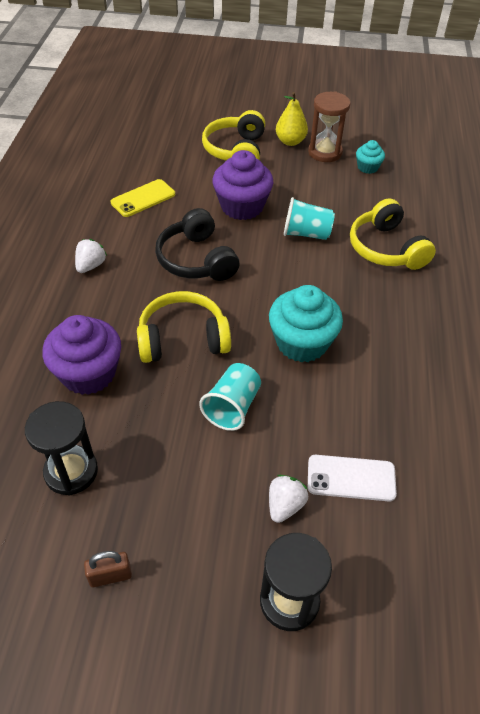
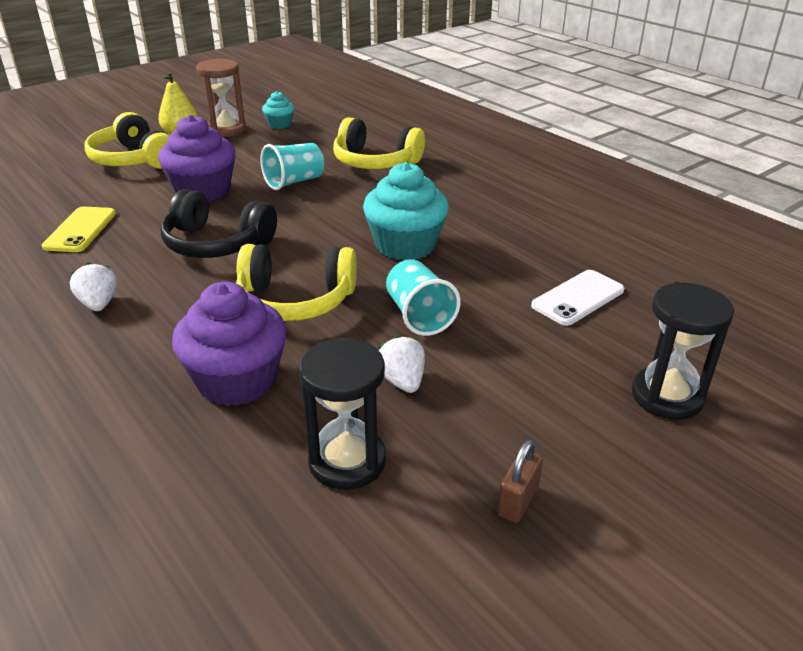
camera: 45 degrees left, 15 degrees down
(183, 339) = (296, 300): yellow headphones -> yellow headphones turned 120 degrees counterclockwise
(285, 505) = (564, 345): white strawberry -> white strawberry (402, 381)

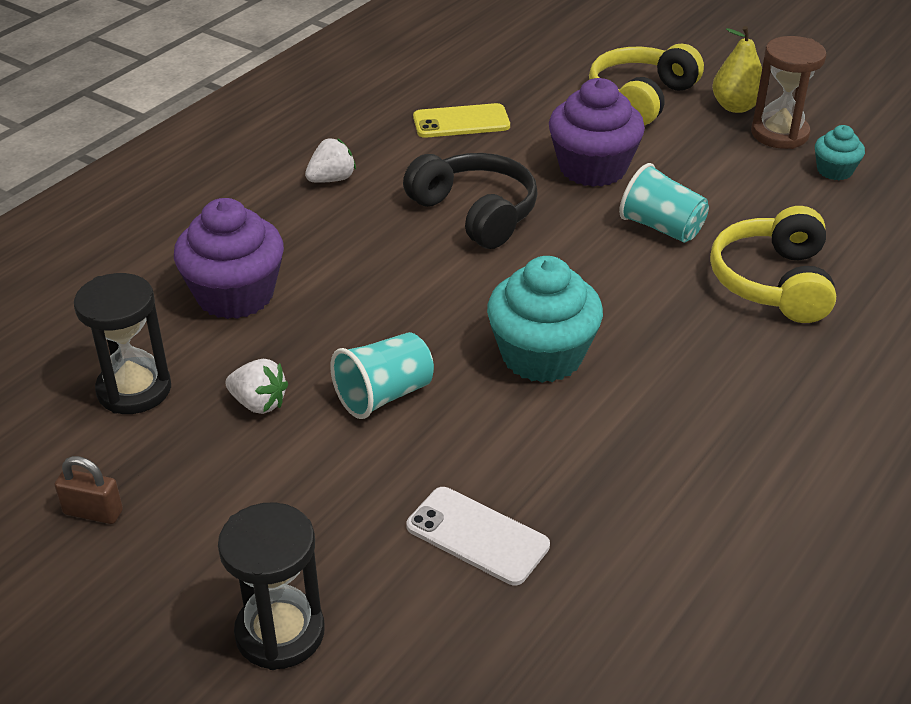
camera: 75 degrees right, 5 degrees up
(217, 244) = (475, 213): black headphones -> black headphones turned 135 degrees clockwise
(296, 300) = (382, 297): yellow headphones -> none
(402, 381) = (259, 403): white strawberry -> white strawberry turned 60 degrees clockwise

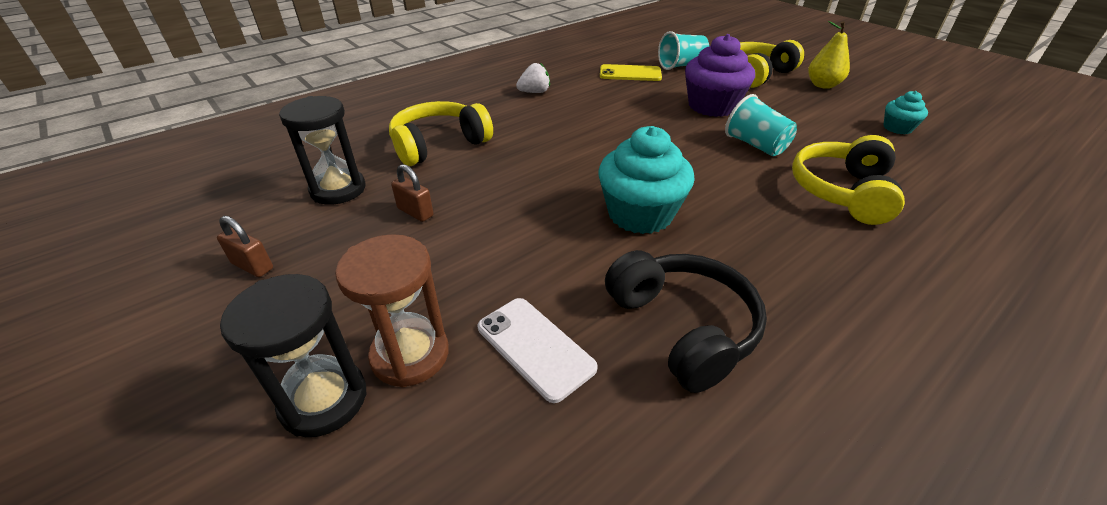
camera: 15 degrees right, 0 degrees up
(235, 295) = (439, 144): purple cupcake -> yellow headphones
(259, 403) = (415, 212): white strawberry -> brown padlock
(384, 395) = (508, 222): turquoise cup -> turquoise cup (681, 66)
(475, 213) = (621, 120): black headphones -> black headphones (683, 327)
(779, 134) = (854, 103): brown hourglass -> brown hourglass (410, 355)

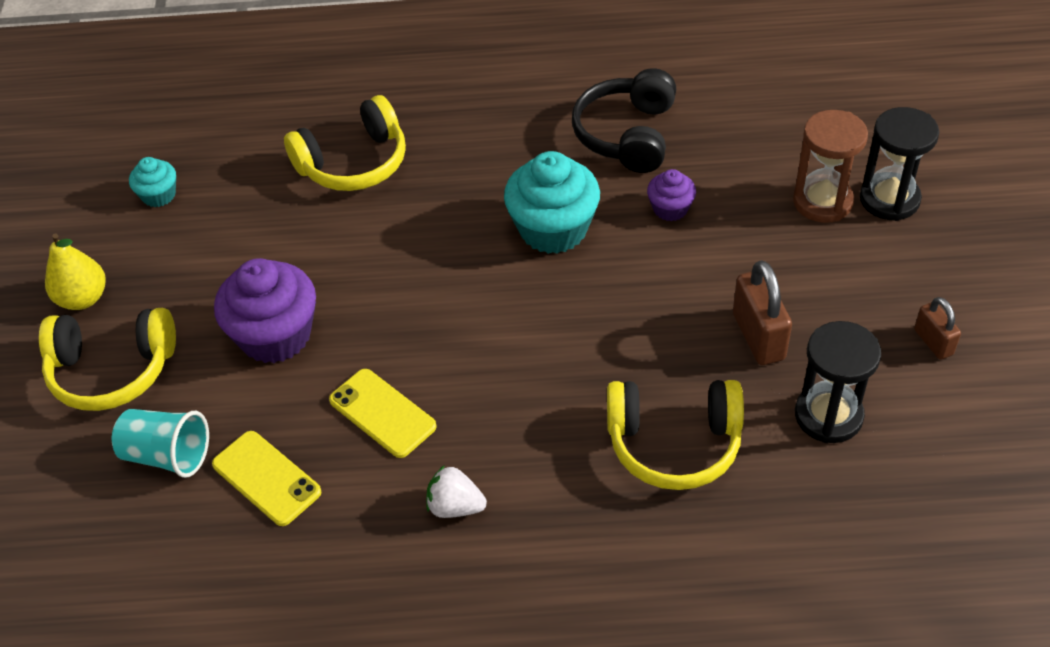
camera: 140 degrees left, 10 degrees up
(415, 212) = (758, 336): brown padlock -> brown padlock, size x1.65
(535, 347) = (735, 168): white phone -> none
(564, 272) = (670, 209): none -> purple cupcake
(612, 103) = (382, 413): none -> yellow phone
(755, 145) = (333, 249): turquoise cup -> none

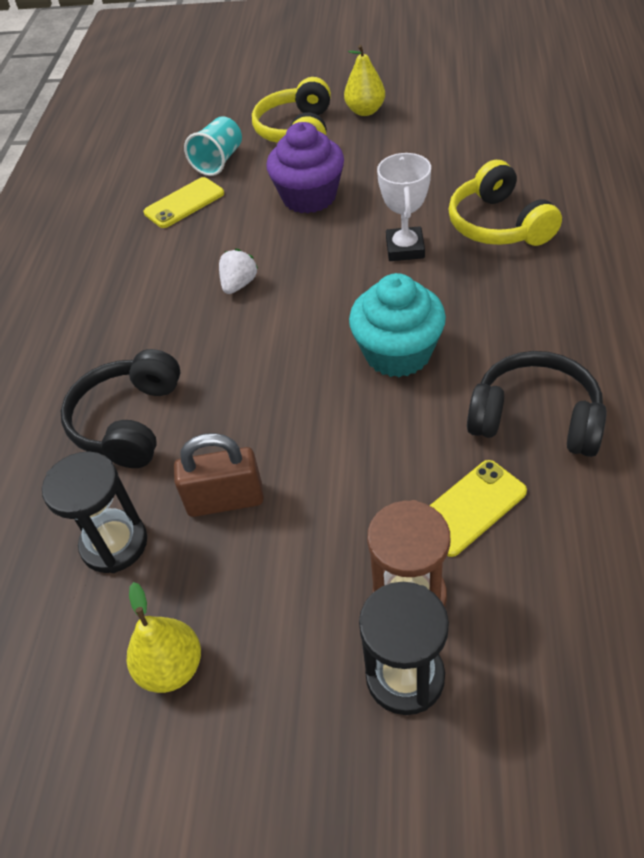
camera: 100 degrees right, 0 degrees up
(159, 195) = (467, 129): turquoise cupcake -> none
(382, 413) = (219, 253): yellow phone -> yellow phone (470, 507)
(388, 235) = (405, 248): none -> white trophy
(455, 506) = (124, 292): white strawberry -> white strawberry (239, 284)
(670, 209) = (415, 446): purple cupcake -> none
(674, 443) = (129, 422): yellow headphones -> black headphones
(933, 342) = (171, 667): brown padlock -> yellow pear

